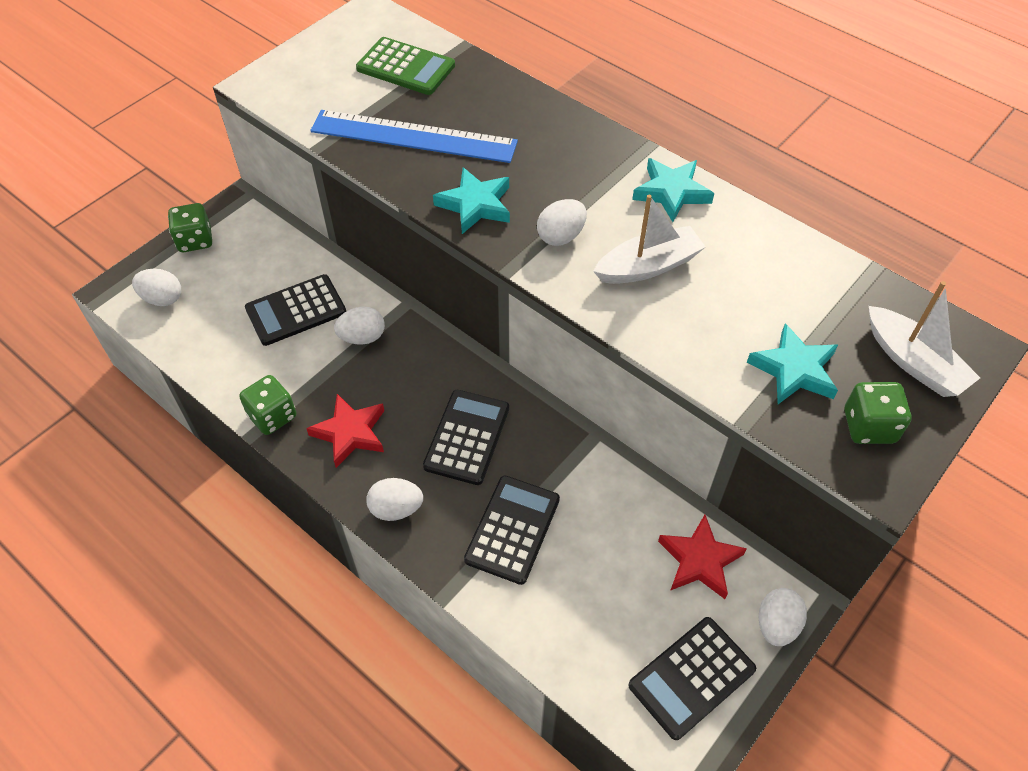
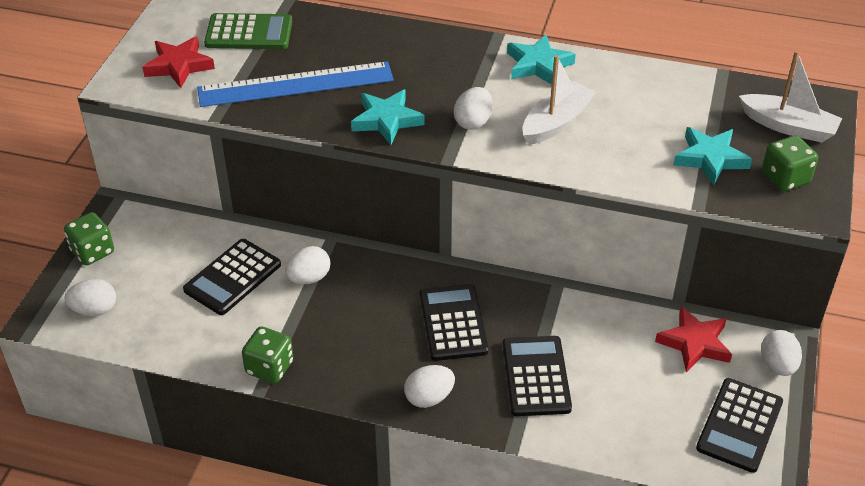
camera: 25 degrees left, 10 degrees down
(350, 433) = (349, 355): red star -> red star (179, 66)

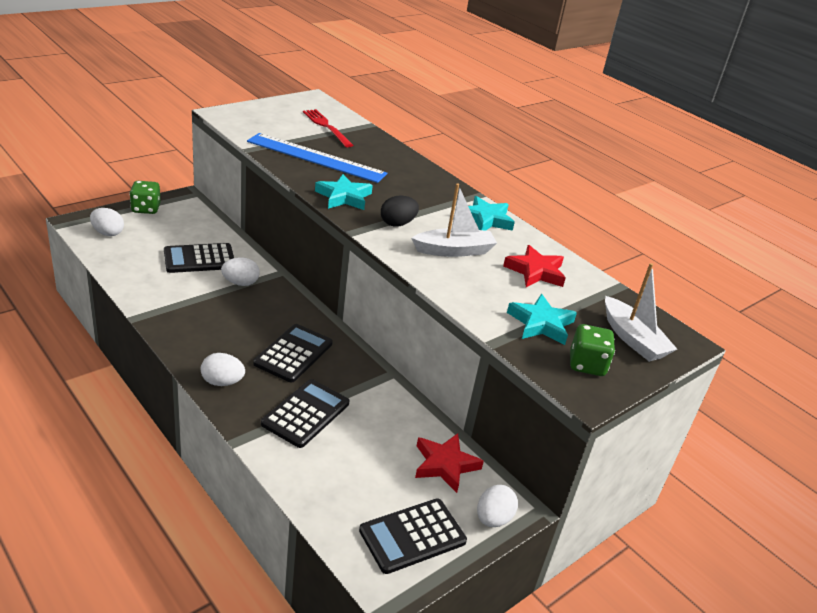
camera: 30 degrees right, 10 degrees down
(179, 66) = (264, 121): red star -> red star (535, 271)
(249, 33) = (326, 126): green calculator -> red fork
(269, 367) = (155, 311): green dice -> none
(473, 122) = (397, 224): white egg -> black egg

